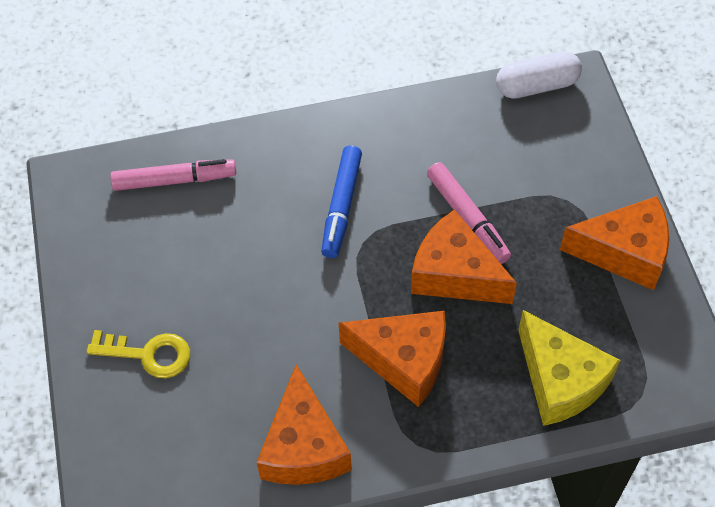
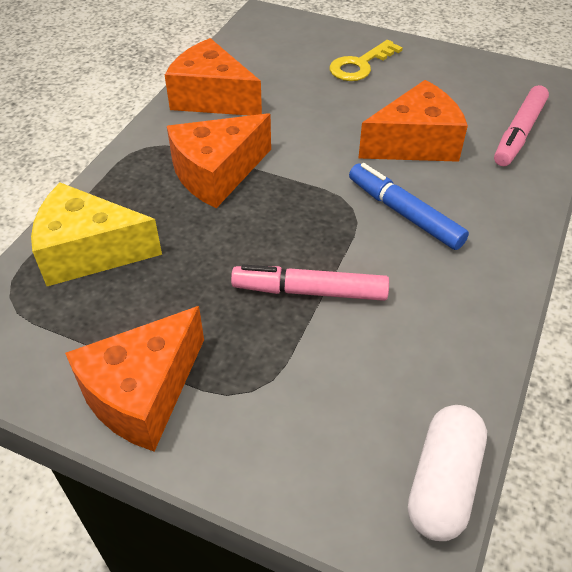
camera: 125 degrees right, 10 degrees down
(454, 274) = (259, 246): orange cheese -> orange cheese (415, 143)

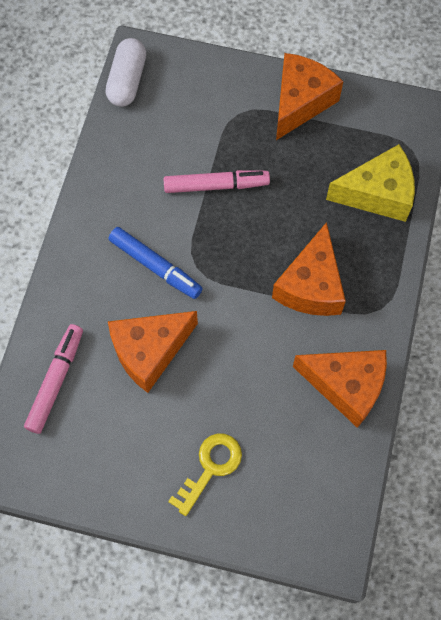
camera: 170 degrees right, 20 degrees up
(217, 173) = (311, 285): orange cheese -> orange cheese turned 150 degrees clockwise

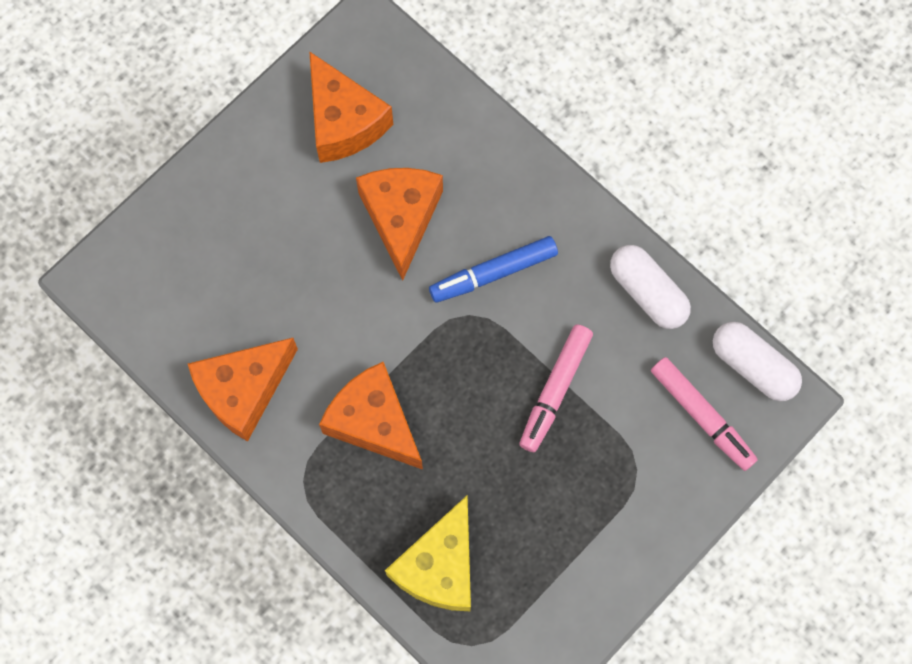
camera: 120 degrees right, 5 degrees up
(56, 381) = (424, 114): pink marker -> pink marker (701, 416)
(112, 164) = (647, 292): none -> white capsule
(210, 468) = (246, 211): yellow key -> none
(300, 102) = (612, 552): orange cheese -> orange cheese (344, 121)

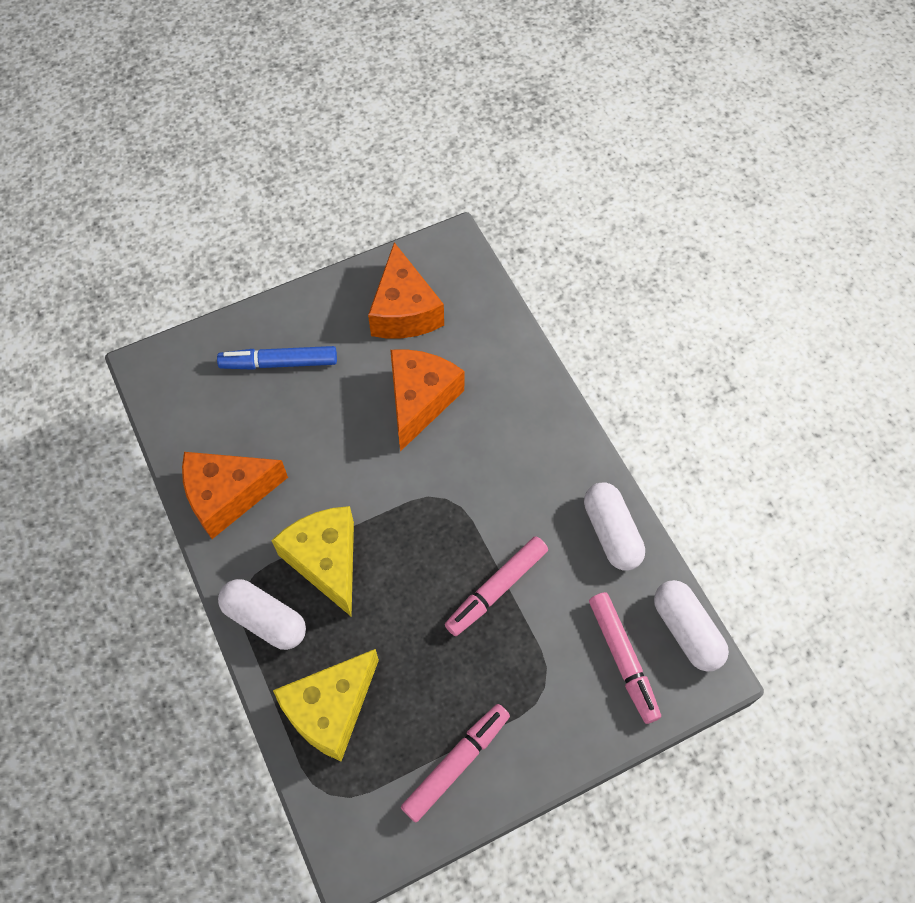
camera: 20 degrees right, 10 degrees down
(337, 503) = (265, 619): none -> white capsule
(374, 422) = (326, 561): orange cheese -> yellow cheese
(493, 273) = (481, 471): blue marker -> blue marker (279, 363)
(580, 573) = (456, 763): none -> pink marker

